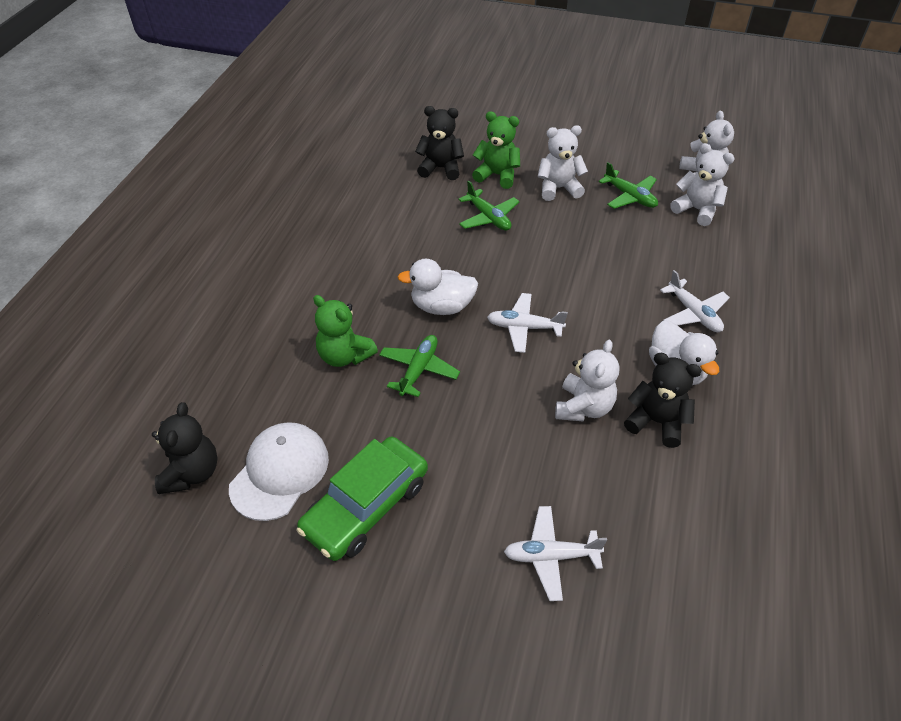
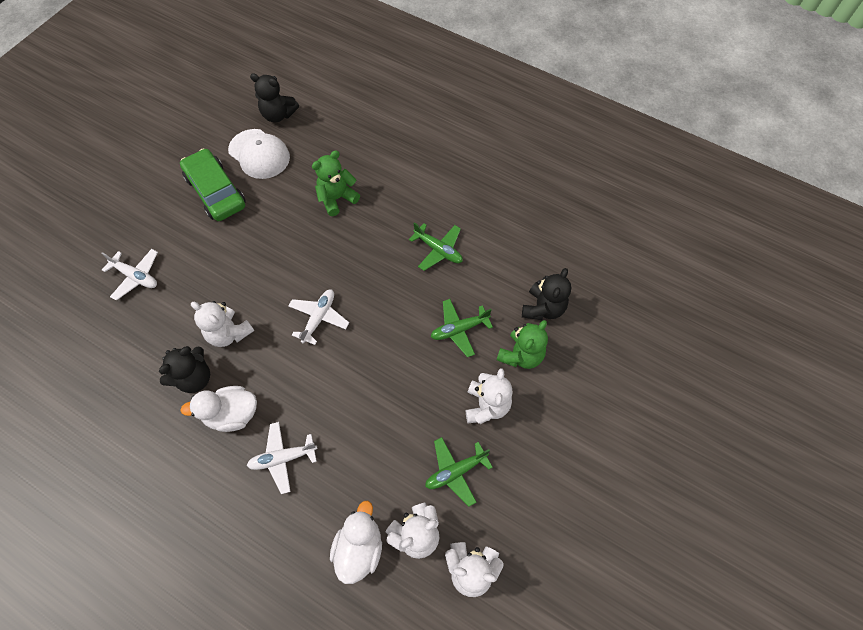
camera: 105 degrees right, 15 degrees up
(418, 370) = (306, 239): green plane -> green plane (438, 250)
(442, 306) = (362, 267): white duck -> white duck (359, 547)
(551, 556) = (136, 276): white plane -> white plane turned 105 degrees clockwise

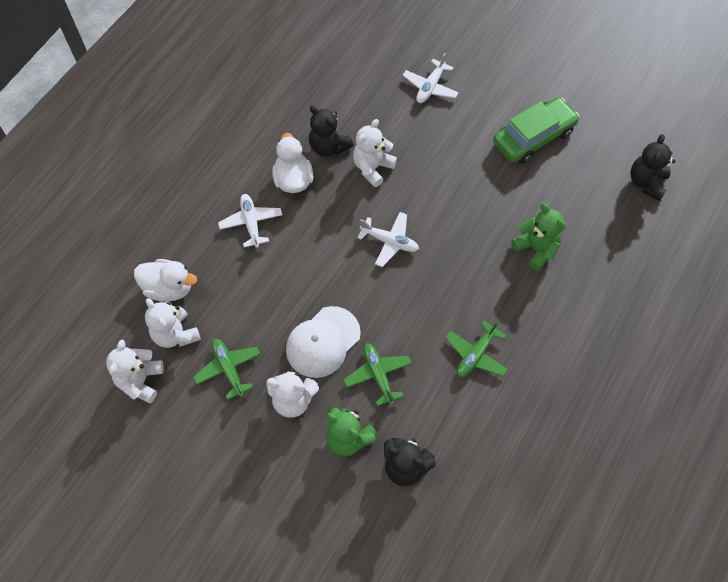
camera: 90 degrees right, 0 degrees up
(259, 154) = (587, 170): white cap -> white cap (323, 342)

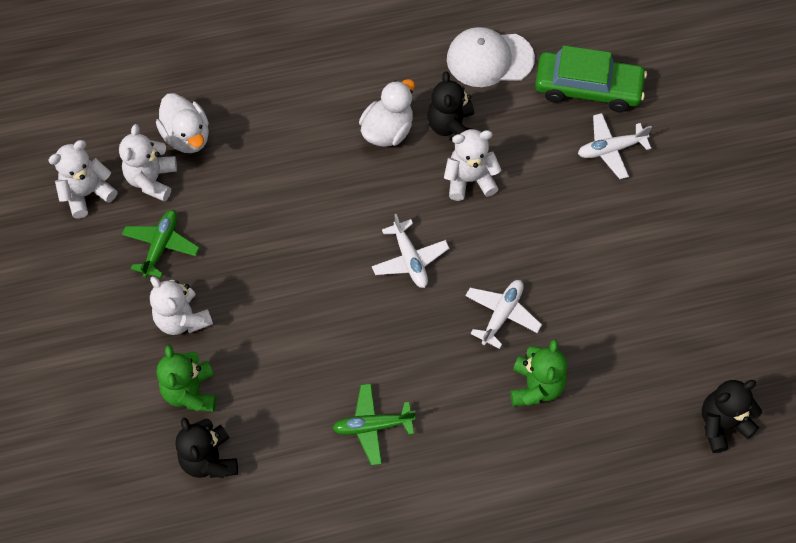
camera: 45 degrees right, 0 degrees up
(251, 223) = (311, 138): white plane -> white plane (502, 315)
(323, 342) = (258, 294): white cap -> white cap (489, 59)
(378, 375) = (271, 364): green plane -> none
(533, 137) = (658, 282): green car -> green car (588, 88)

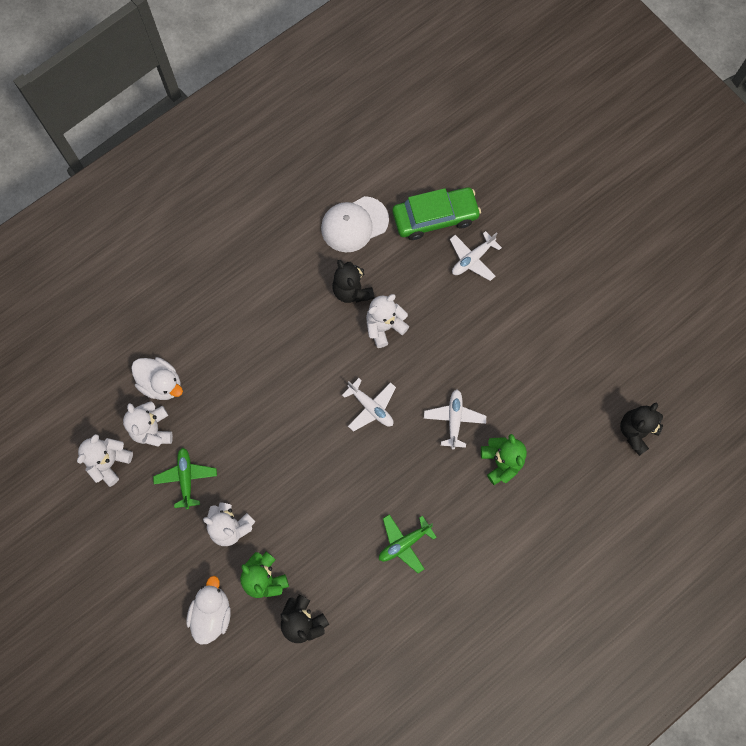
camera: 25 degrees left, 10 degrees up
(387, 131) = (307, 314): white duck -> white duck (212, 613)

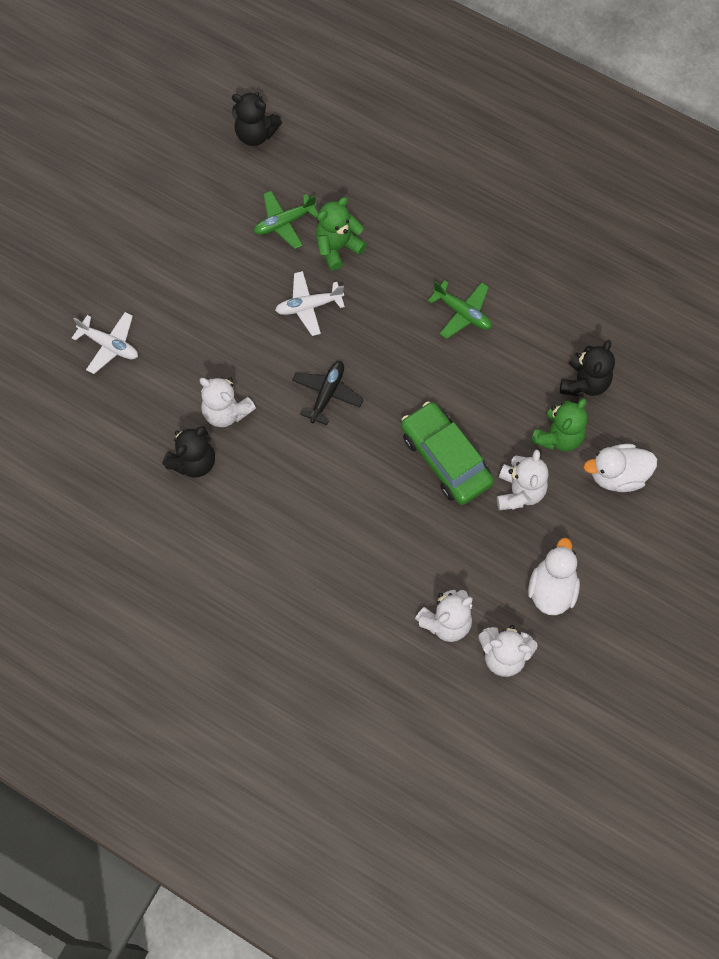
camera: 110 degrees left, 5 degrees down
(161, 383) = (387, 635): white duck -> white duck (552, 589)
(186, 478) = (486, 560): green plane -> green plane (284, 222)
(354, 224) = (106, 489): white cap -> none
(371, 407) = (327, 394): white plane -> black plane
(435, 217) = (68, 401): green car -> green car (445, 458)

